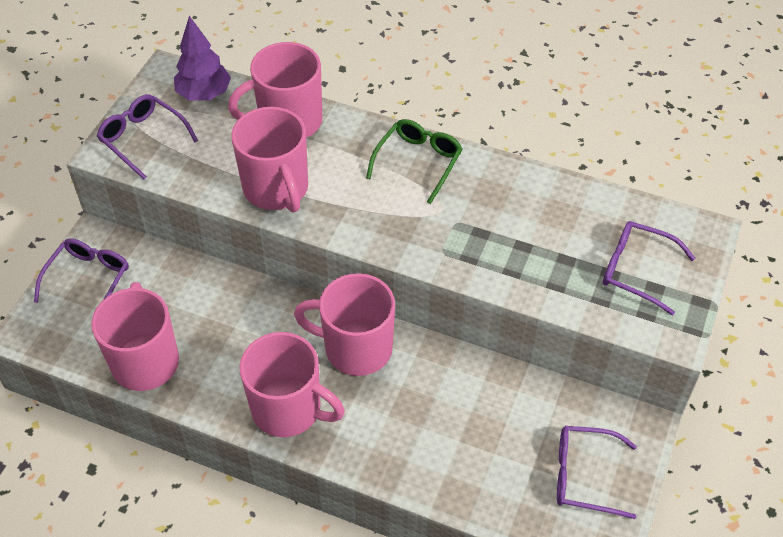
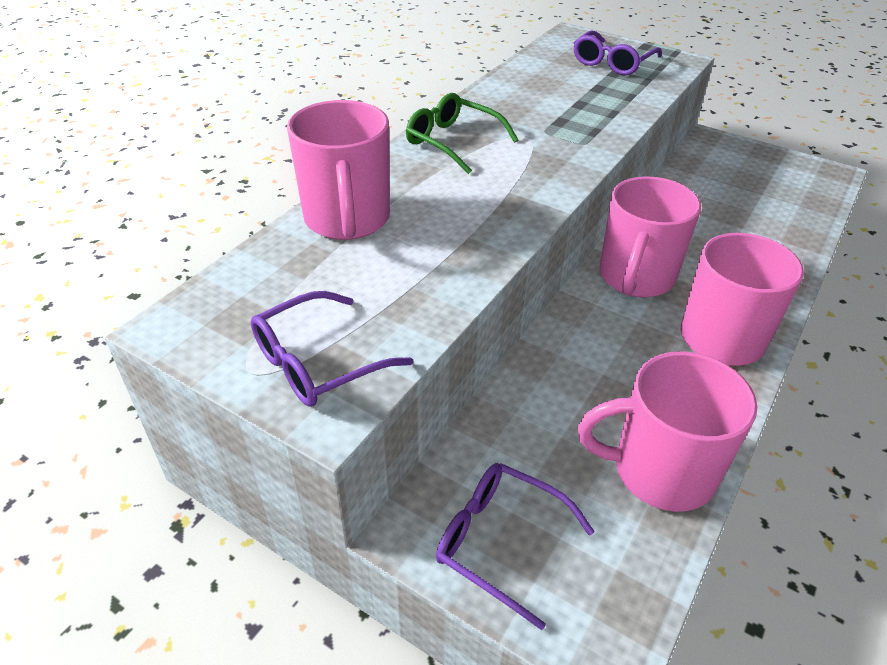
camera: 80 degrees left, 10 degrees down
(204, 94) = (251, 289): purple tree -> none
(276, 189) = (466, 239): pink mug -> none
(584, 476) = (765, 171): purple glasses -> none

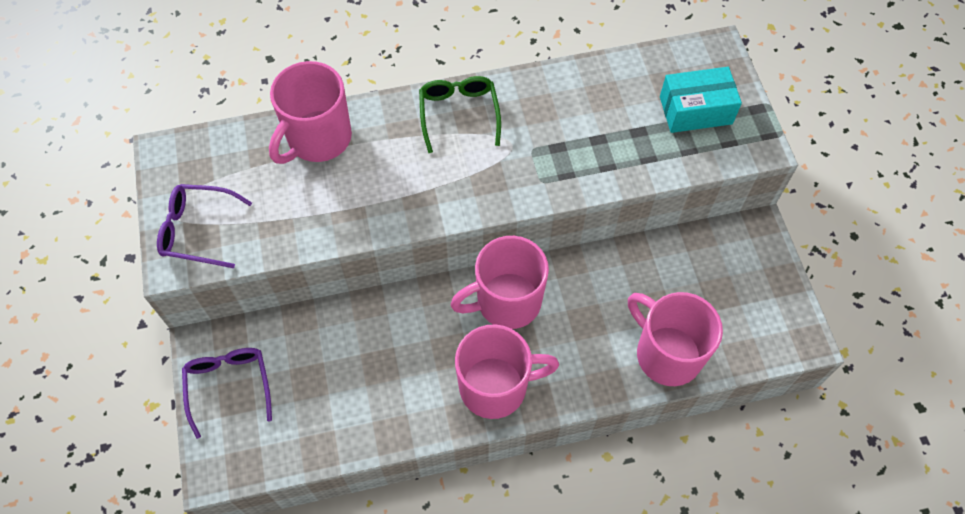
camera: 45 degrees right, 20 degrees up
(612, 63) = (695, 110): purple glasses -> turquoise box
(660, 471) = (343, 424): pink mug -> pink mug (667, 354)

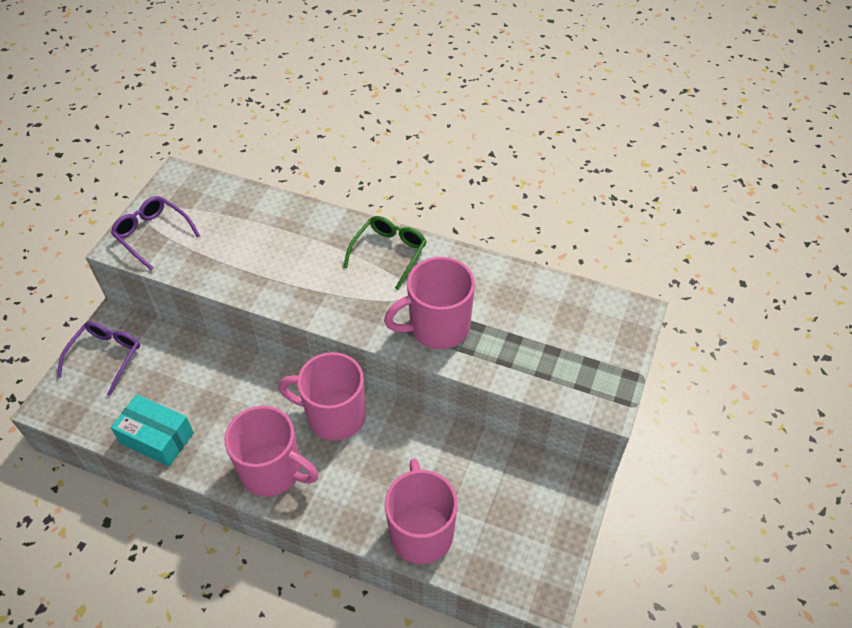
camera: 35 degrees right, 10 degrees down
(318, 138) = (279, 218): pink mug -> pink mug (437, 327)
(695, 110) = (575, 347): turquoise box -> turquoise box (157, 438)

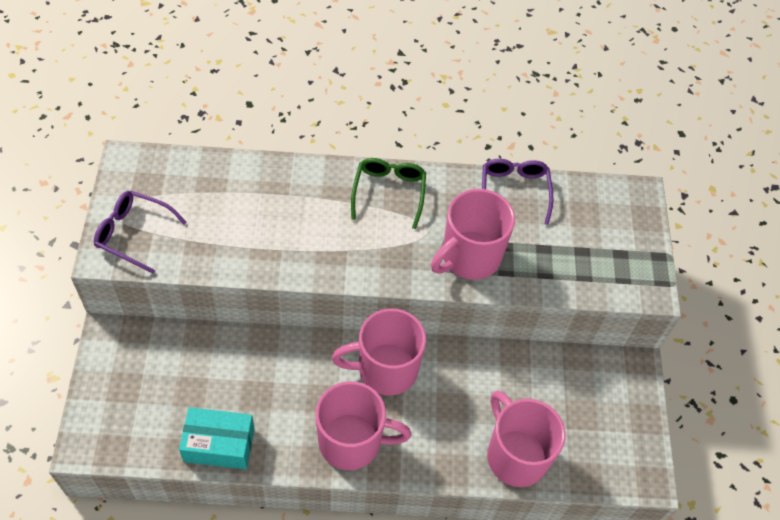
camera: 25 degrees left, 5 degrees up
(105, 357) = (121, 376): purple glasses -> purple glasses (514, 192)

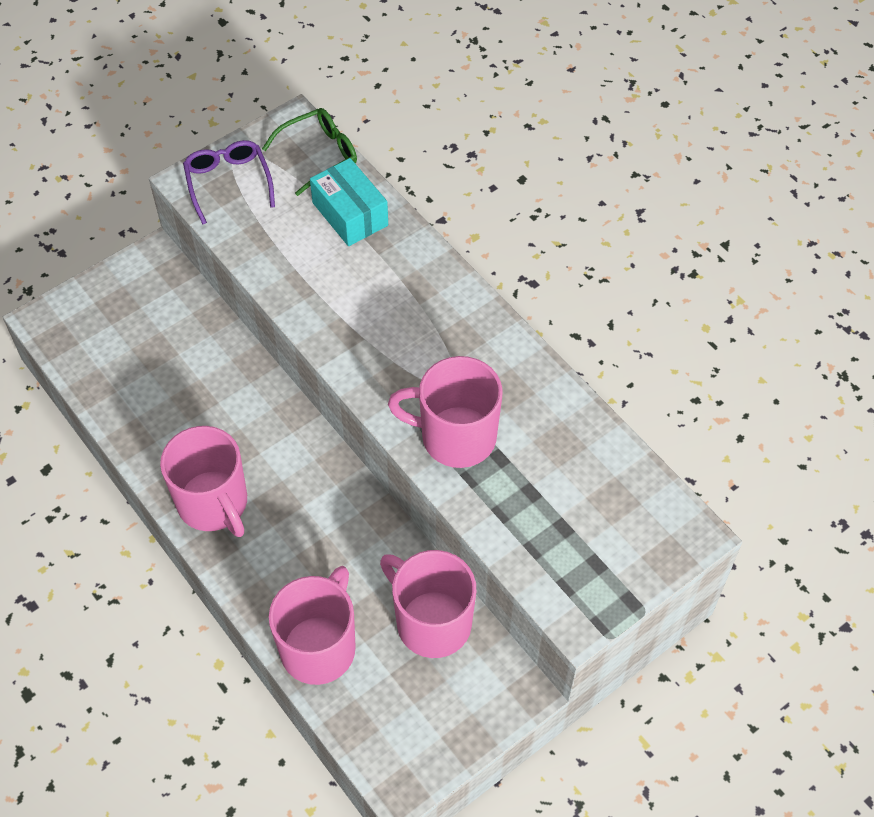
camera: 55 degrees right, 0 degrees up
(219, 444) = (124, 409): turquoise box -> turquoise box (350, 214)
(386, 369) = (310, 477): pink mug -> pink mug (432, 622)
(389, 193) = (461, 324): green glasses -> green glasses (318, 155)
(514, 192) = (573, 422): purple glasses -> none

